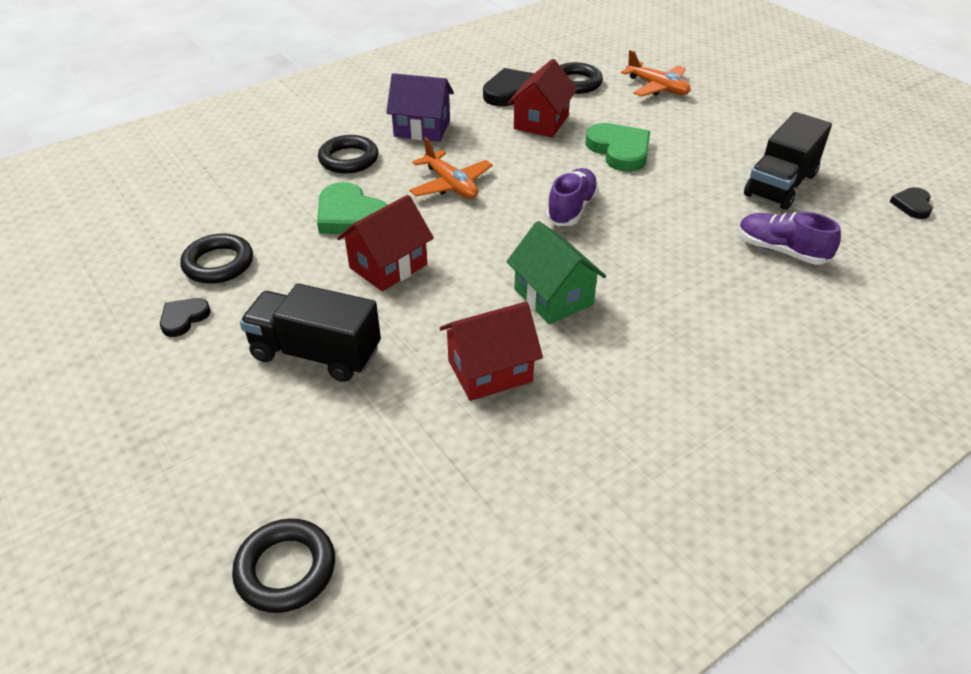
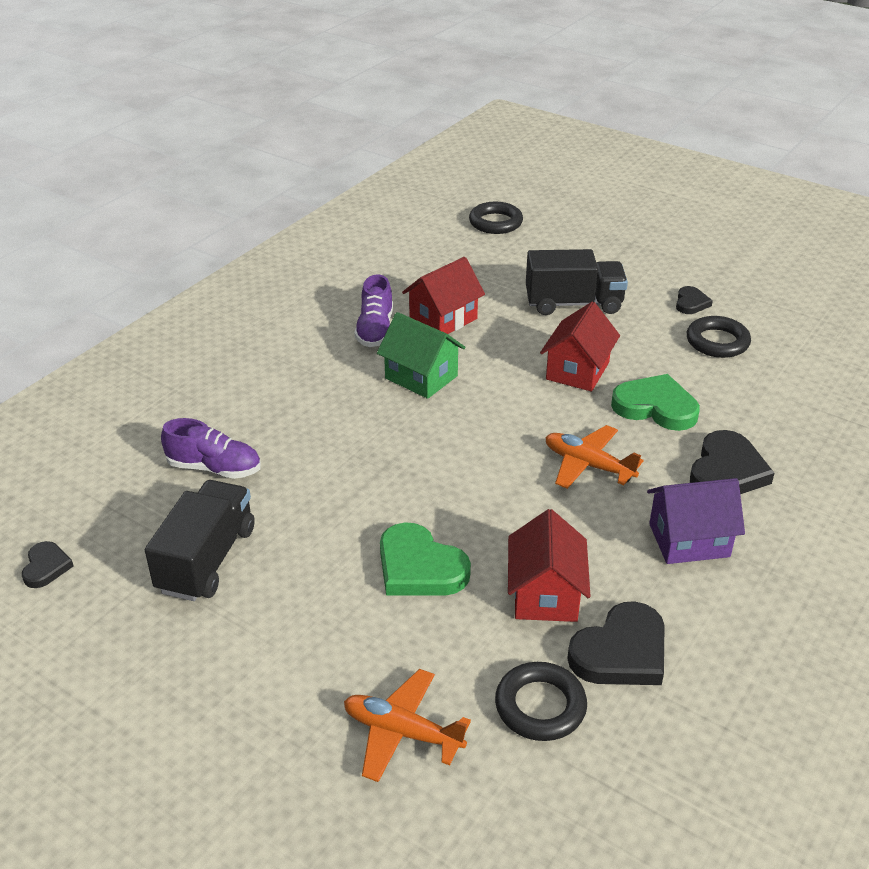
camera: 160 degrees right, 5 degrees down
(349, 159) = (726, 471): black ring -> black heart
(571, 209) = (443, 466): purple shoe -> purple shoe (375, 330)

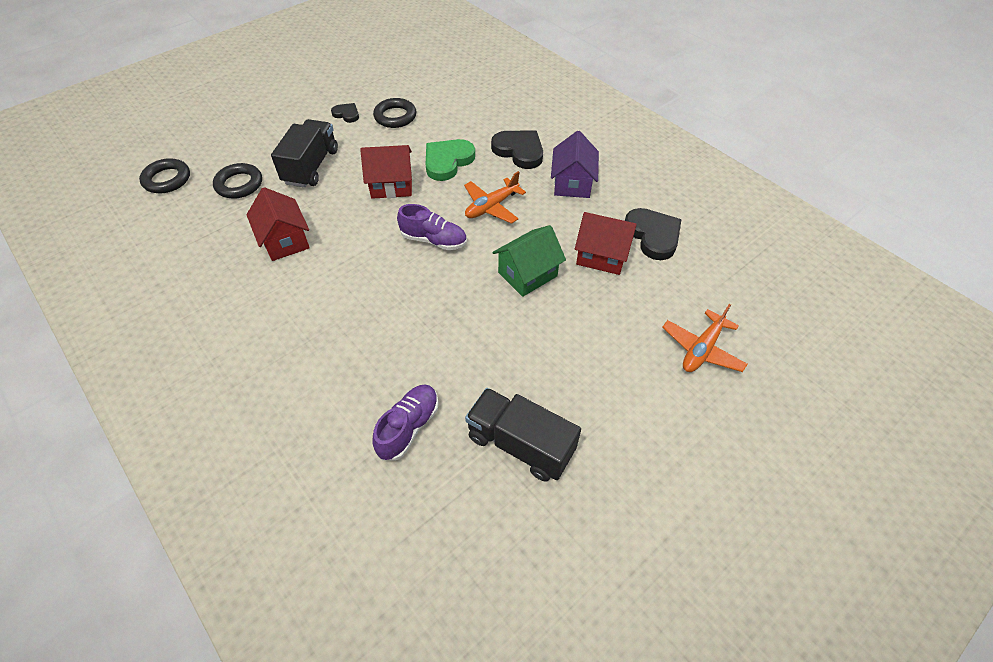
camera: 75 degrees left, 15 degrees up
(46, 567) = (494, 578): black heart -> none
(375, 330) = (273, 285): purple shoe -> purple shoe (434, 240)
(419, 567) = (563, 312): green heart -> none
(421, 377) = (354, 269): green house -> green house (527, 274)
(540, 706) = (688, 280): black ring -> black ring (239, 184)
(577, 371) = (391, 185): red house -> red house turned 45 degrees counterclockwise

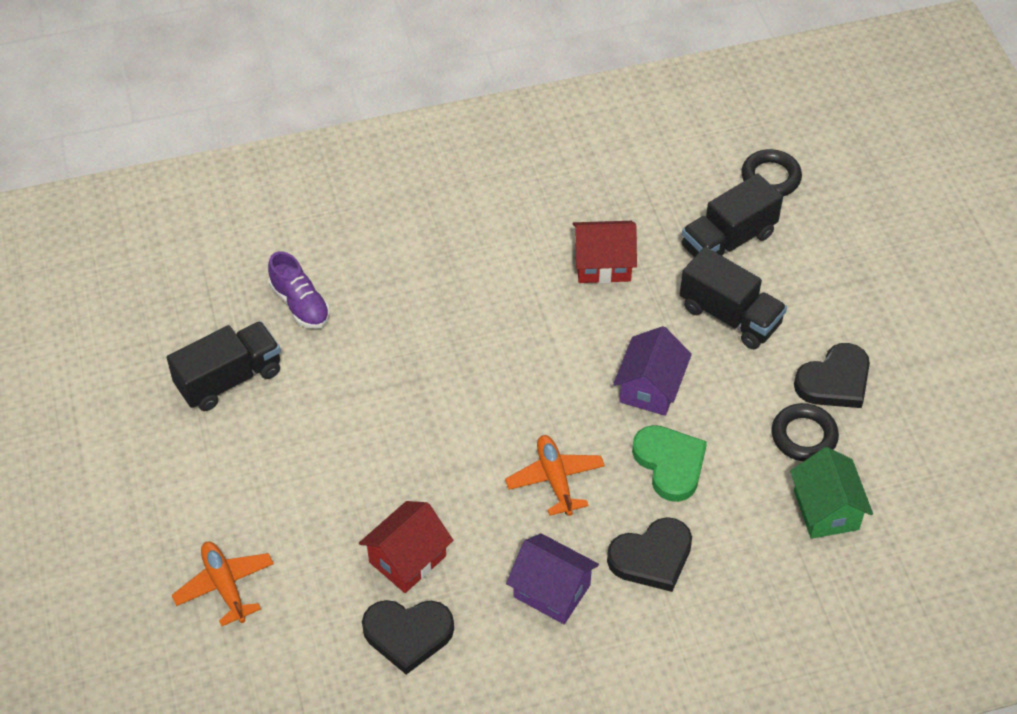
camera: 115 degrees right, 0 degrees up
(239, 184) = (728, 241): black ring -> black truck
(346, 114) = (834, 381): black heart -> black heart, size x1.82
(391, 185) = (650, 388): red house -> purple house
(434, 240) = (528, 400): purple shoe -> none
(527, 274) = (423, 470): green house -> green house (826, 510)

